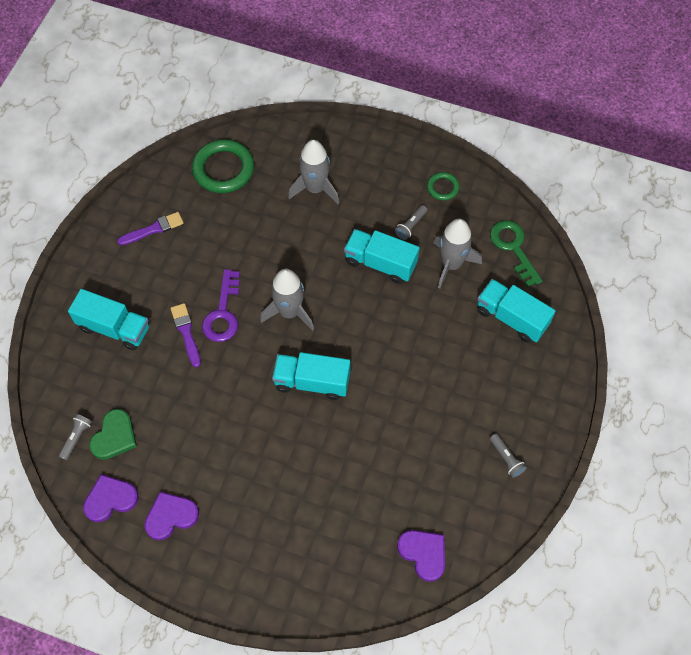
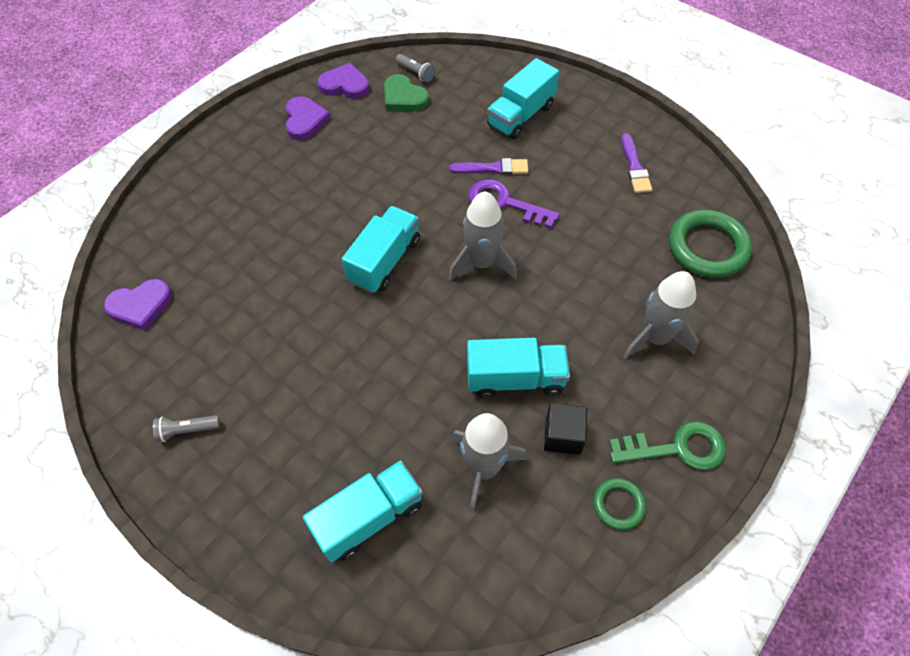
camera: 110 degrees right, 5 degrees down
(110, 499) = (345, 85): purple heart -> purple heart turned 75 degrees counterclockwise
(380, 263) = (515, 379): turquoise truck -> turquoise truck turned 45 degrees clockwise
(410, 226) = (563, 436): grey flashlight -> black cube
(513, 248) = (481, 570): green key -> green key (677, 448)

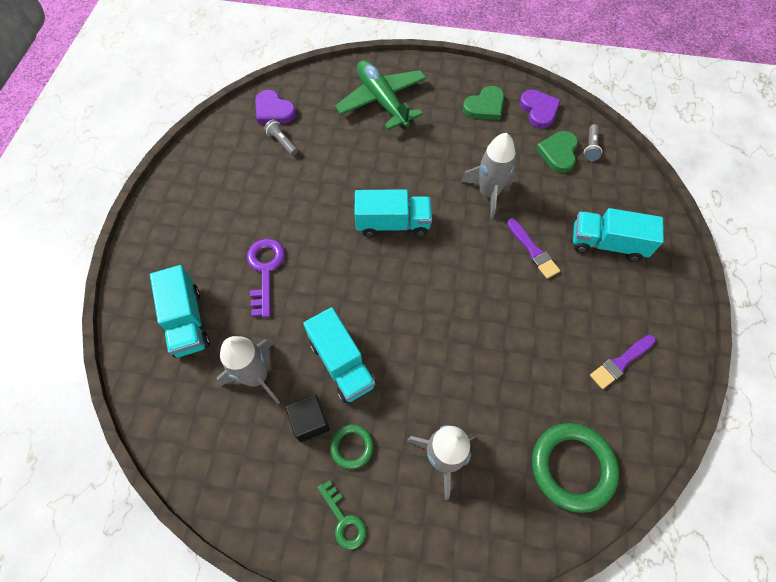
camera: 60 degrees right, 5 degrees up
(187, 430) = (201, 186): grey flashlight -> grey flashlight (282, 142)
(222, 198) = (382, 101): none -> green plane
(305, 120) = (485, 106): purple heart -> green heart
(369, 517) = (187, 321): turquoise truck -> turquoise truck turned 45 degrees clockwise
(482, 263) = (433, 289): grey rocket -> grey rocket (488, 193)
(504, 203) = (503, 276): purple key -> purple key (265, 270)
(618, 505) = (271, 491): green ring -> green ring (352, 447)
(677, 448) = (343, 520): green key -> green key, size x0.65

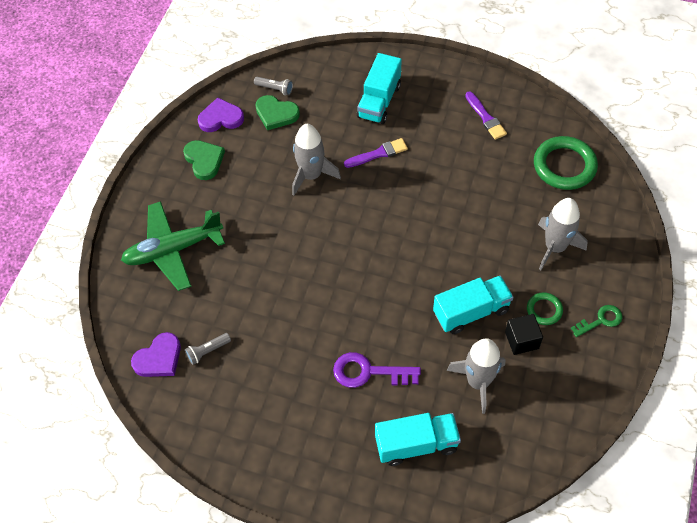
camera: 80 degrees left, 5 degrees down
(393, 224) = (332, 257): turquoise truck -> none

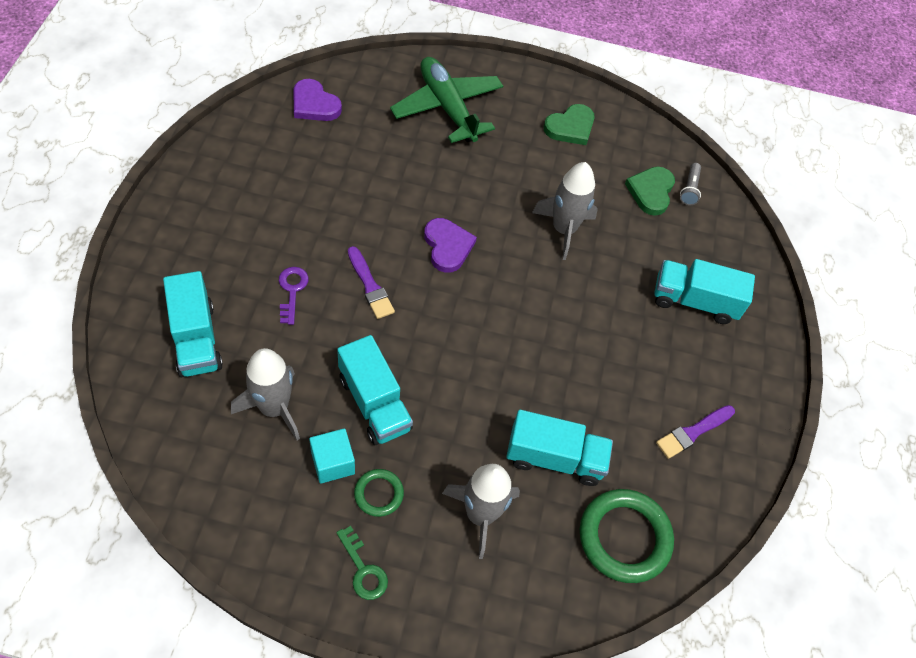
camera: 75 degrees right, 0 degrees up
(207, 351) = (322, 143): grey flashlight -> none
(221, 118) = (634, 139): purple heart -> purple heart (447, 246)
(368, 372) = (292, 290): purple key -> purple key, size x0.65
(378, 153) = (608, 300): purple brush -> purple brush (370, 286)
(509, 200) = (554, 458): none -> turquoise truck
(521, 340) = (333, 463): black cube -> turquoise cube

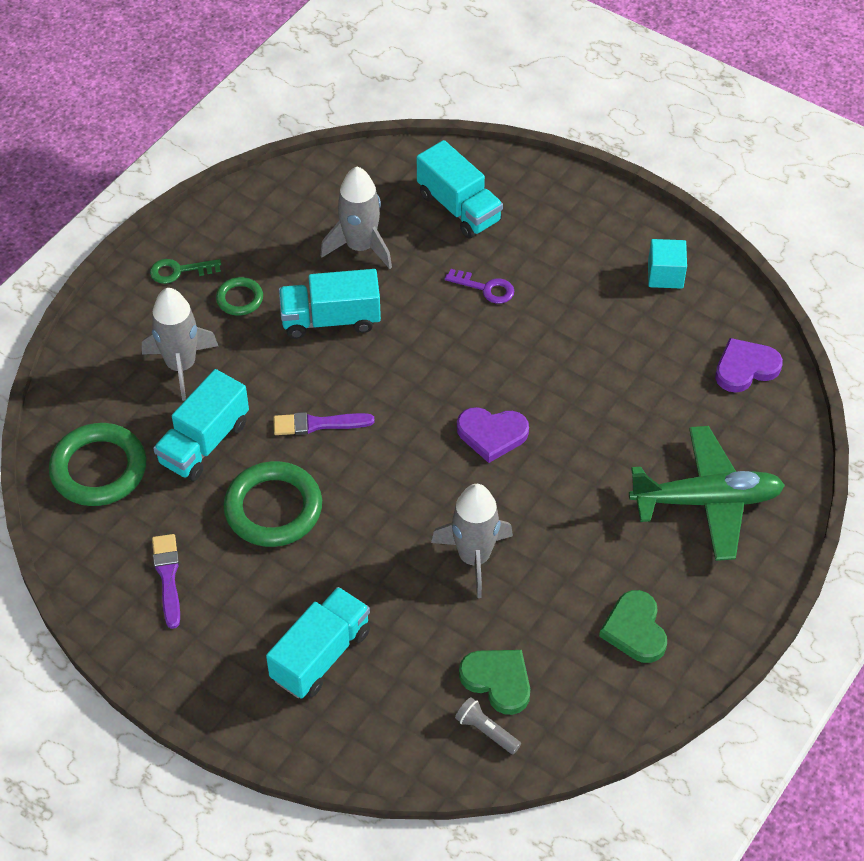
camera: 120 degrees right, 5 degrees down
(196, 339) = (459, 208): turquoise truck -> turquoise truck turned 135 degrees counterclockwise
(333, 463) = (286, 275): turquoise cube -> turquoise cube (665, 275)
(370, 286) = (466, 352): purple brush -> purple brush (318, 424)
(591, 378) = (273, 508): none -> green ring

